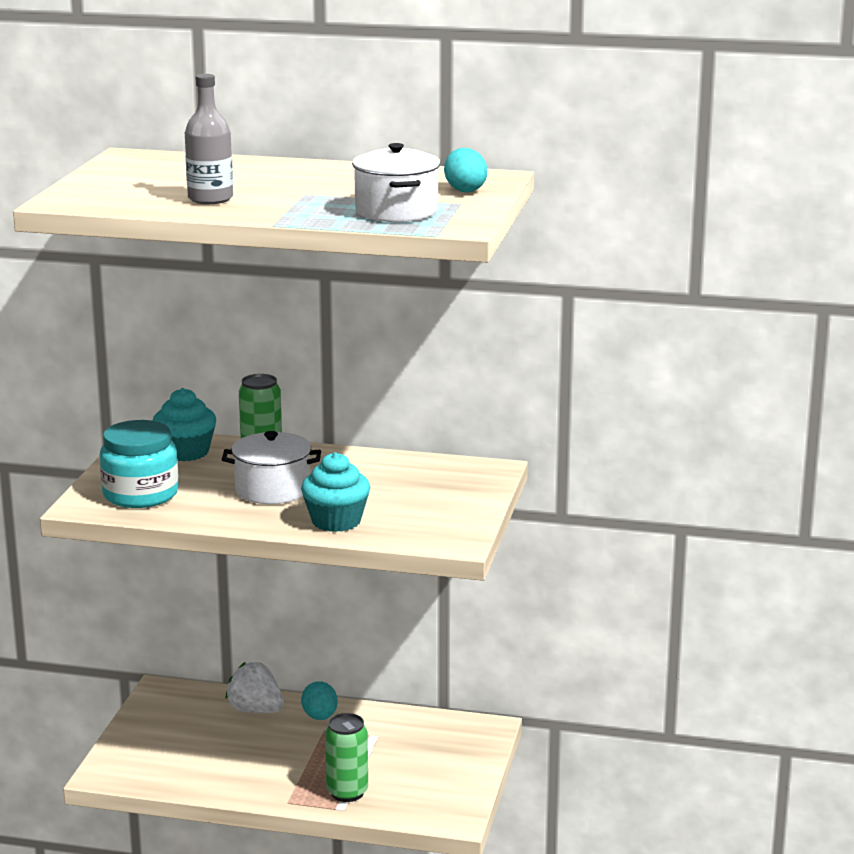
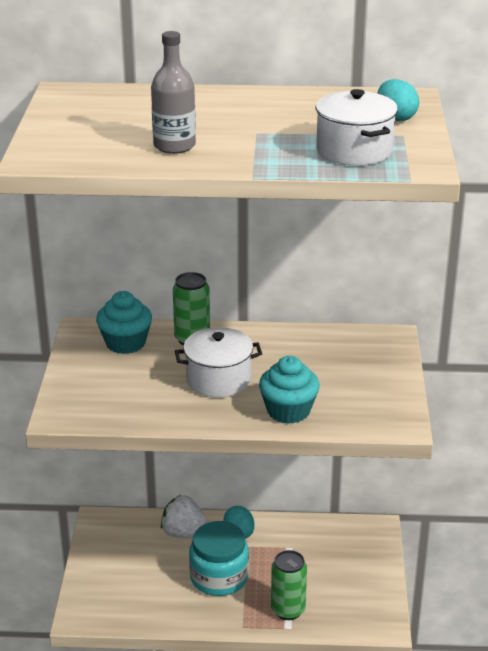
camera: 10 degrees left, 10 degrees up
(140, 494) = (105, 396): turquoise jar -> turquoise jar (219, 577)

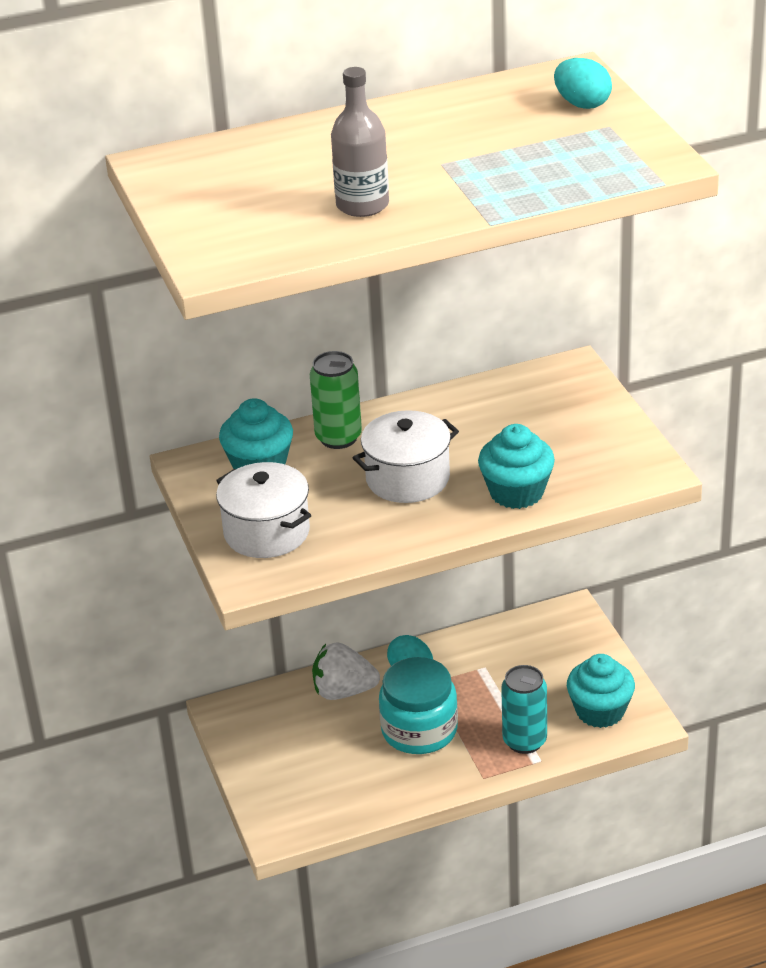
camera: 20 degrees left, 5 degrees up
(288, 610) = (524, 741): green can -> turquoise can
(354, 150) = (572, 160): white pot -> white pot (266, 532)
(355, 606) = (600, 711): none -> turquoise cupcake

